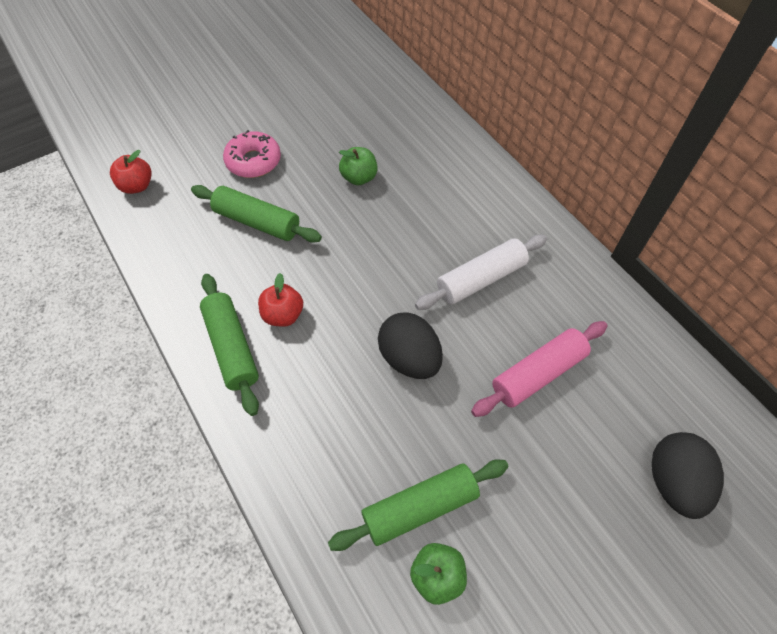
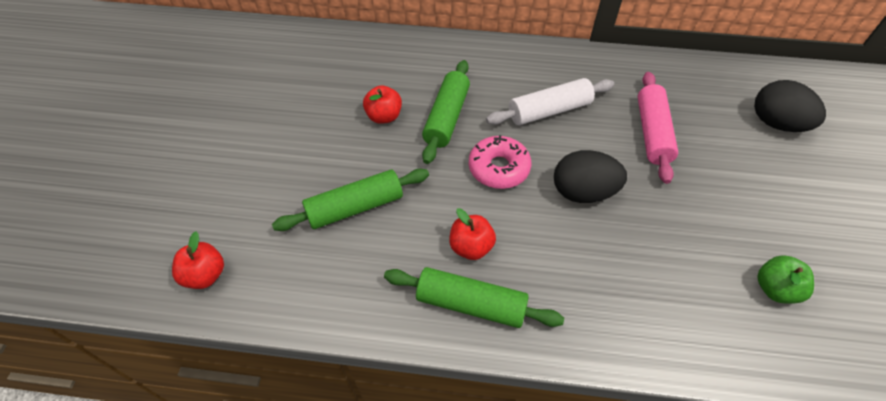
camera: 50 degrees left, 5 degrees down
(253, 161) = (285, 170): pink donut -> pink donut (498, 168)
(359, 178) = (384, 116): green apple -> red apple
(420, 507) = (714, 265): green rolling pin -> green rolling pin (446, 117)
(481, 279) = (549, 111): white rolling pin -> white rolling pin turned 60 degrees clockwise

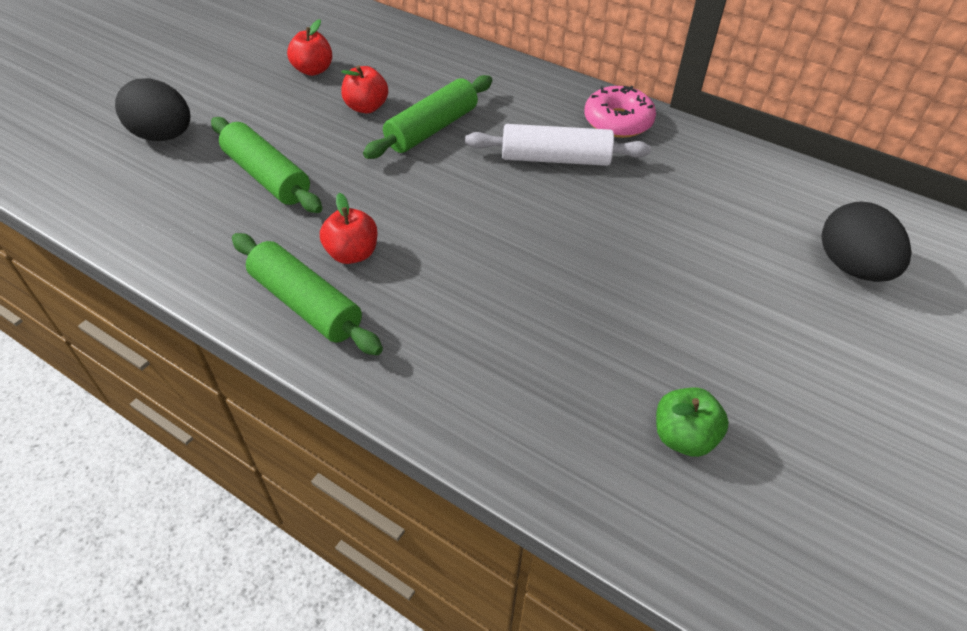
camera: 25 degrees right, 5 degrees down
(205, 275) = (84, 182): red apple -> red apple (313, 70)
(355, 207) = (267, 176): green rolling pin -> green rolling pin turned 45 degrees clockwise
(498, 168) = (447, 193): pink donut -> pink donut (618, 121)
(583, 192) = (524, 249): black egg -> black egg (164, 136)
(652, 133) = (666, 221): pink rolling pin -> none

